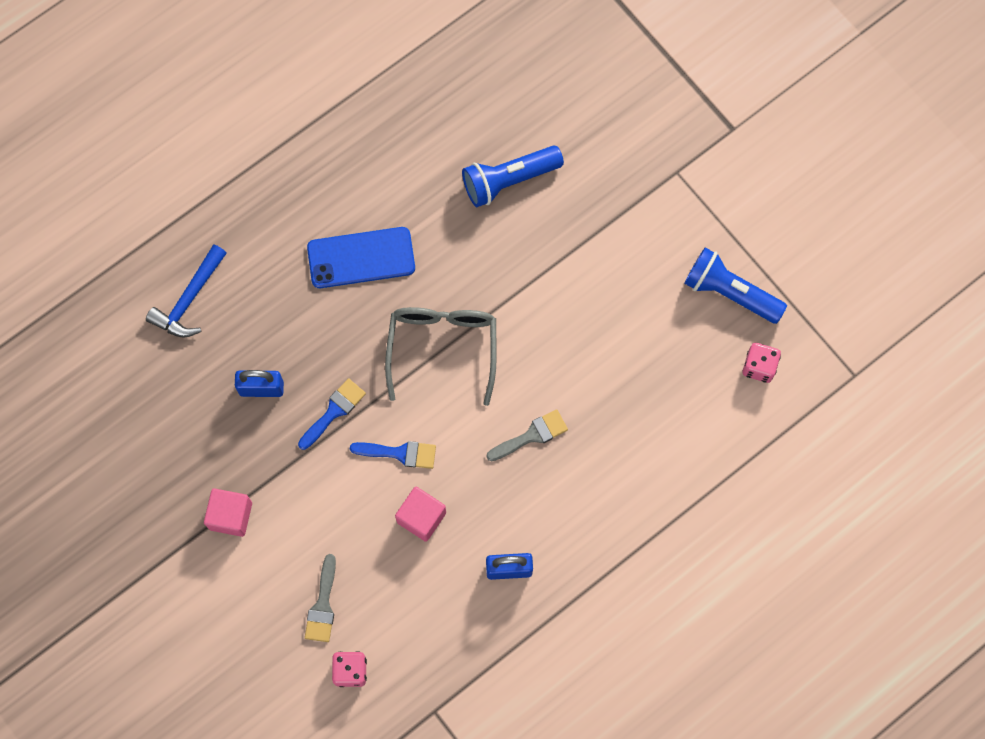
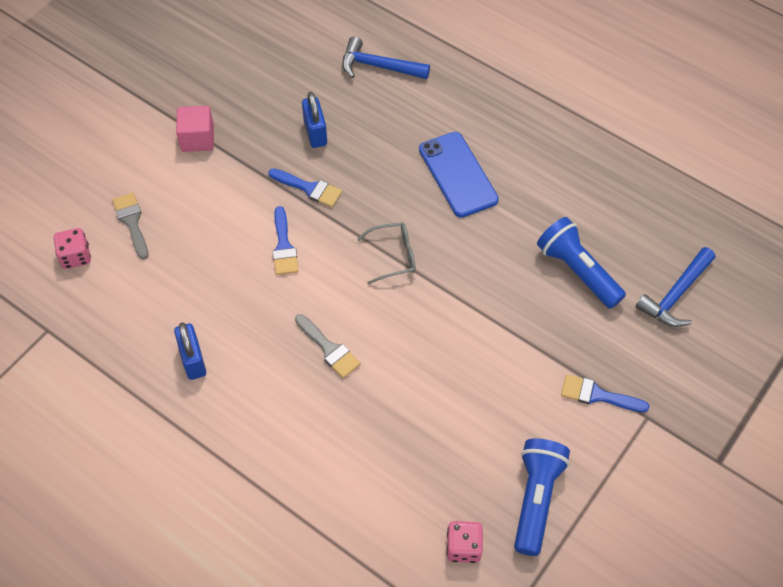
camera: 75 degrees right, 15 degrees down
(323, 605) = (132, 222): grey brush -> grey brush turned 75 degrees clockwise
(421, 517) = (227, 277): pink cube -> none
(442, 347) = (394, 256): grey glasses -> grey glasses, size x0.58
(559, 102) = (675, 295): none -> blue hammer
(644, 207) = (597, 395): none -> blue brush

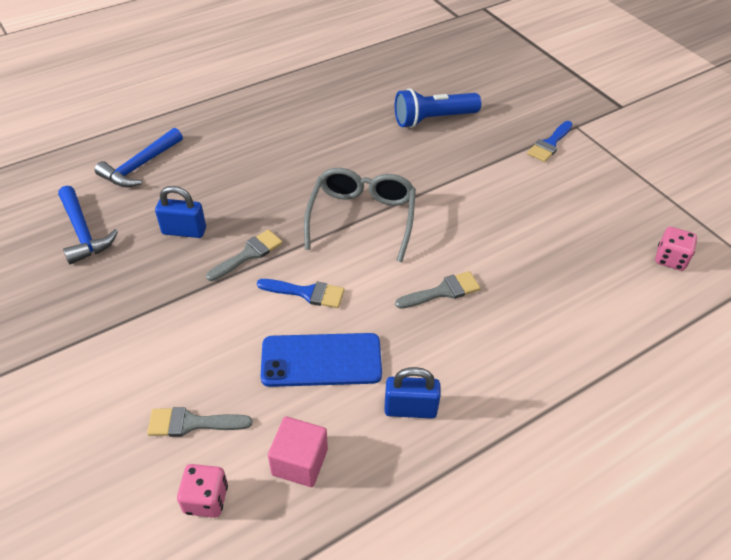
camera: 70 degrees left, 10 degrees down
(197, 139) = (118, 328): pink cube -> pink cube (299, 462)
(309, 188) = (248, 254): blue brush -> grey brush
(394, 256) = (362, 217): grey glasses -> grey glasses, size x1.73
(458, 174) = (299, 153): blue phone -> blue phone (321, 360)
(536, 499) = (633, 204): blue flashlight -> none
(675, 295) = (477, 81): blue hammer -> blue hammer (83, 232)

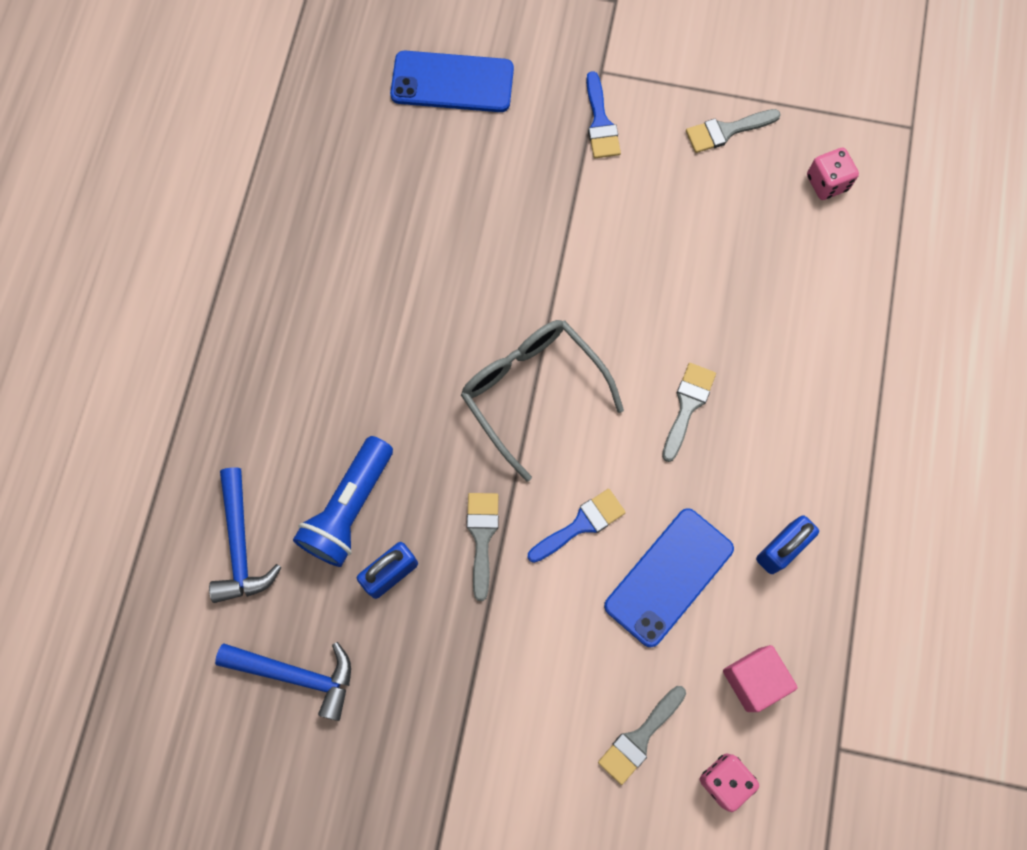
camera: 45 degrees left, 25 degrees up
(433, 119) = (457, 191): blue flashlight -> blue flashlight (349, 509)
(486, 83) = (452, 82): none -> blue phone
(626, 194) = (726, 131): none -> grey brush

